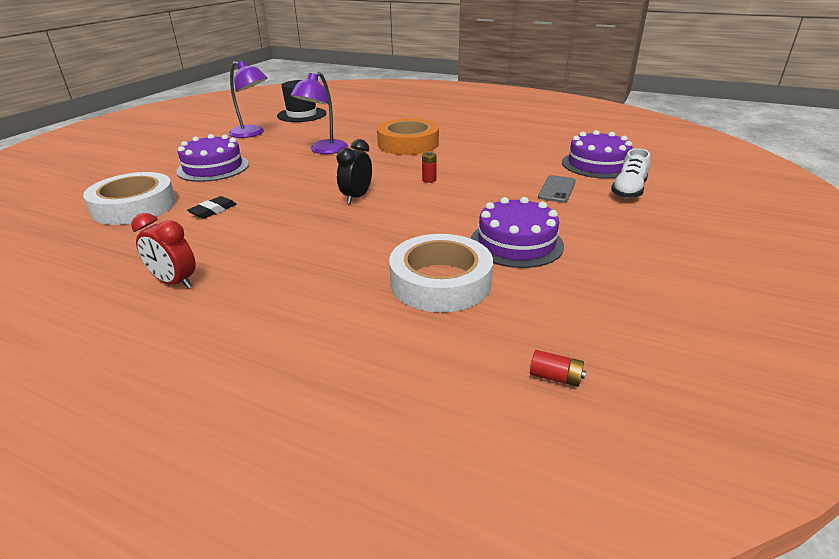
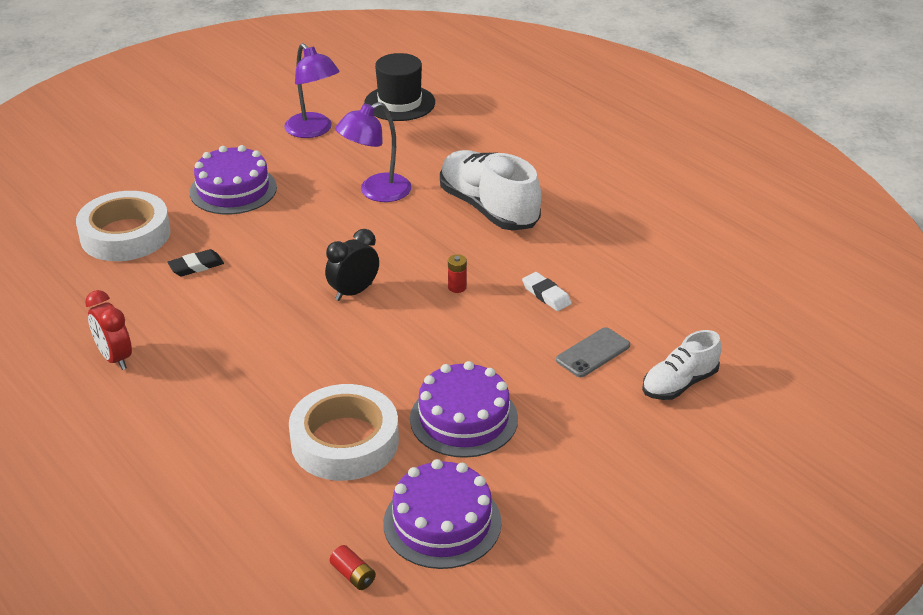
camera: 25 degrees right, 5 degrees up
(408, 144) = (488, 208): orange tape -> white shoe
(492, 171) = (546, 295): none -> white eraser
(597, 164) = (694, 325): purple cake -> purple cake (442, 522)

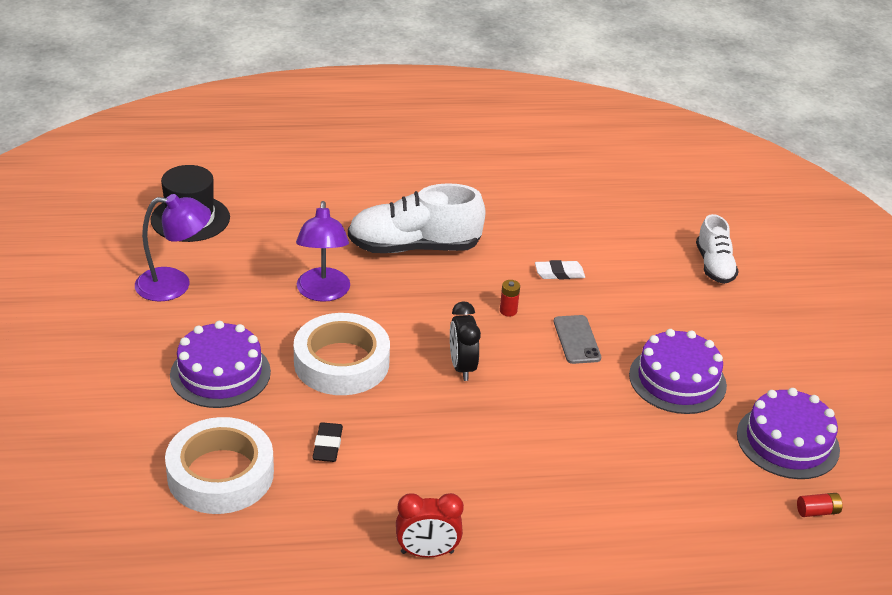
camera: 60 degrees left, 0 degrees up
(345, 441) = (659, 453): white tape -> white tape (341, 362)
(593, 353) = (648, 285): grey phone -> grey phone (576, 340)

